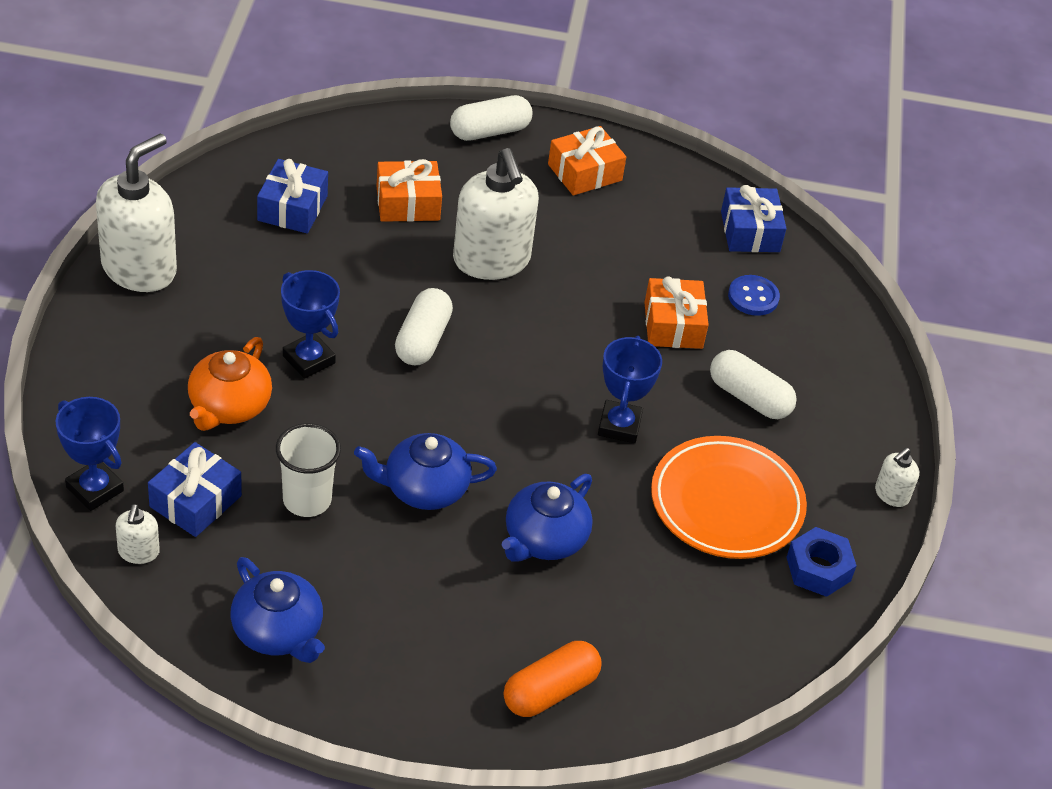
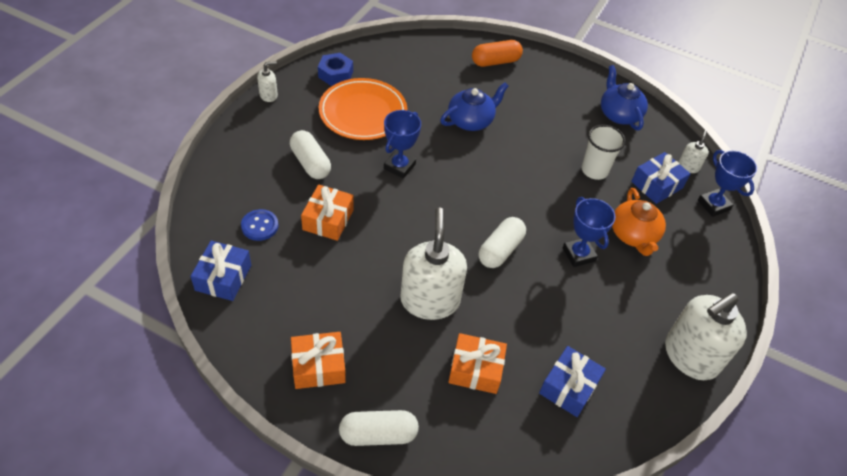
camera: 160 degrees left, 5 degrees up
(229, 406) = (633, 235): orange teapot -> orange teapot turned 135 degrees clockwise
(424, 489) = (527, 160): blue teapot -> none

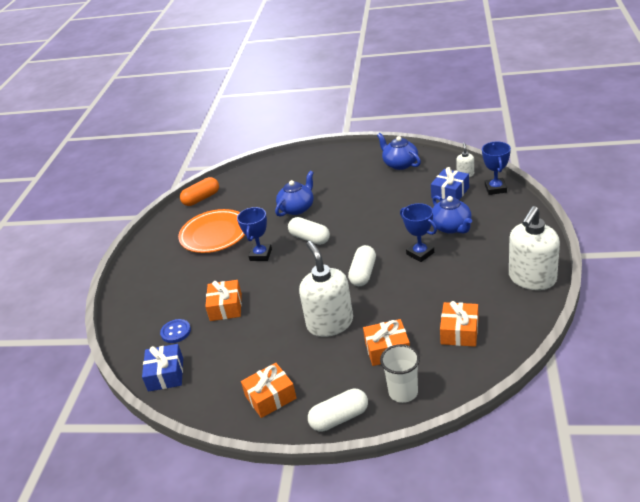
camera: 10 degrees left, 15 degrees down
(269, 95) = (137, 252): white soap dispenser -> none
(310, 163) = (192, 279): white capsule -> white capsule (310, 238)
(335, 74) = (180, 220): blue nut -> none
(495, 62) = (294, 168): orange capsule -> orange capsule (201, 198)
(569, 387) = (459, 331): blue gift -> orange gift
(594, 170) = (402, 202): white cup -> white cup (403, 392)
(633, 235) = (451, 227): orange teapot -> blue teapot
(713, 205) = (495, 189): blue trophy -> blue trophy turned 45 degrees clockwise

